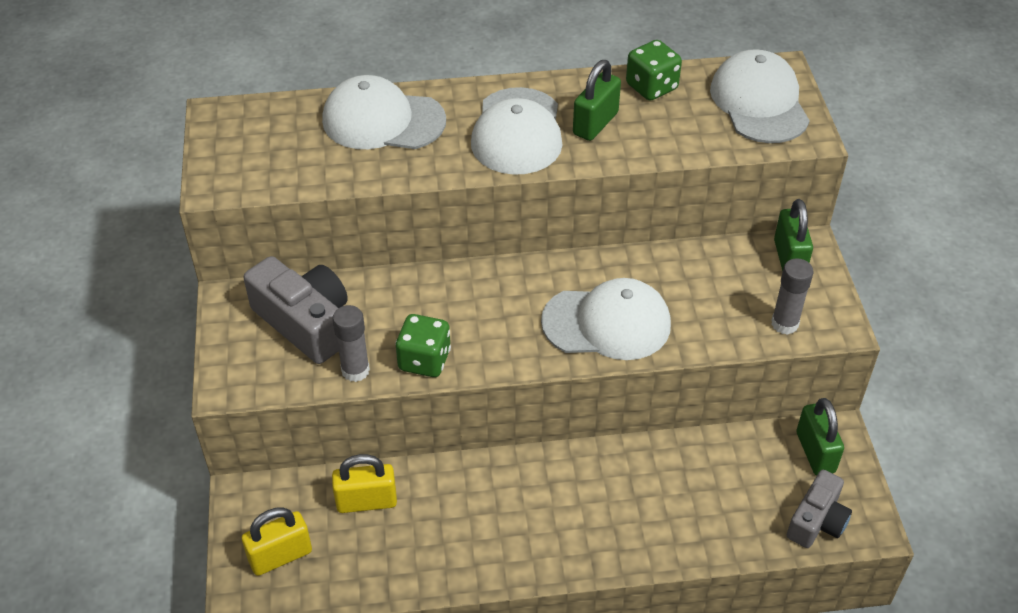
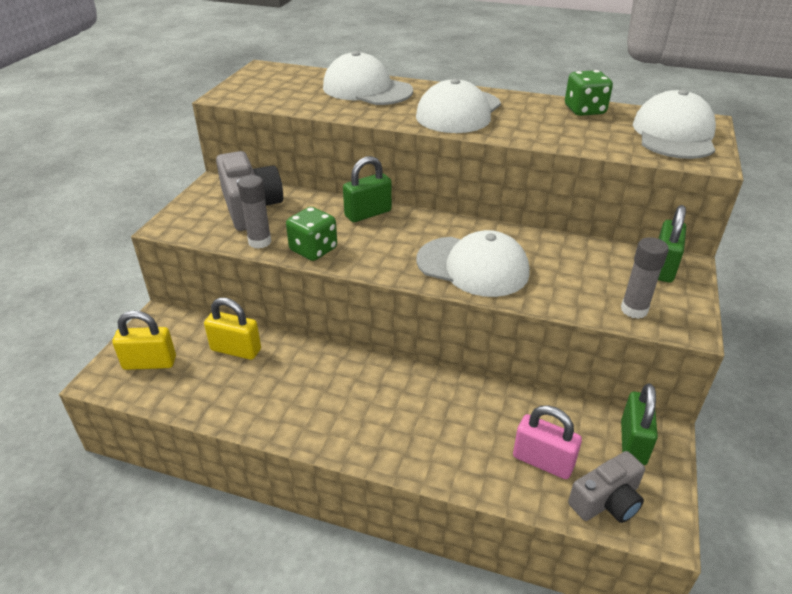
camera: 25 degrees right, 10 degrees down
(595, 123) = (523, 119): green padlock -> green padlock (368, 213)
(746, 504) = (543, 461): none -> pink padlock

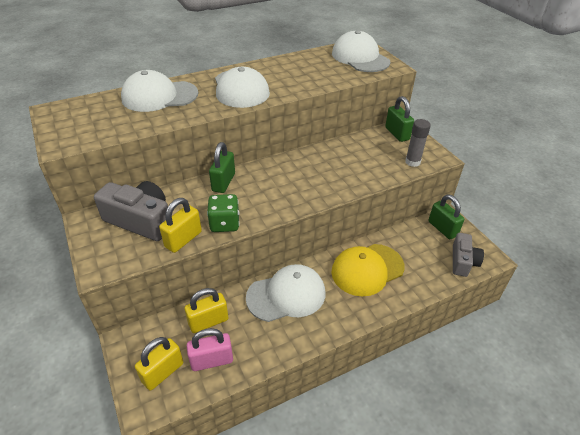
camera: 45 degrees left, 5 degrees up
(259, 242) = (183, 239): grey glue stick -> yellow padlock
(457, 416) = (367, 269): none -> yellow cap
(473, 267) = (321, 181): white cap -> white cap (286, 295)
(543, 461) = (423, 263): pink padlock -> pink padlock (212, 360)
(584, 110) = (302, 60): green dice -> none

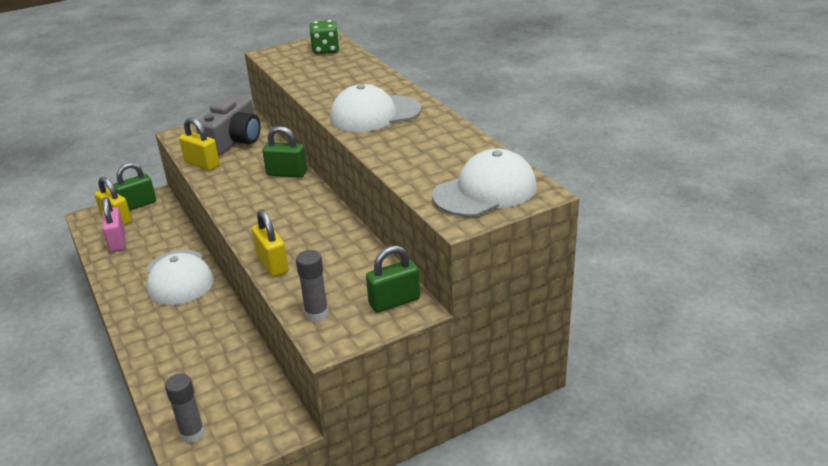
camera: 90 degrees right, 10 degrees down
(159, 96) = (355, 76): white cap -> none
(208, 321) = (161, 234): yellow padlock -> yellow padlock (272, 264)
(224, 224) = (218, 182): green dice -> green dice (325, 50)
(367, 269) = (200, 337): yellow cap -> none
(442, 228) = (263, 418): green padlock -> green padlock (138, 205)
(463, 261) = (192, 434): grey camera -> grey glue stick

